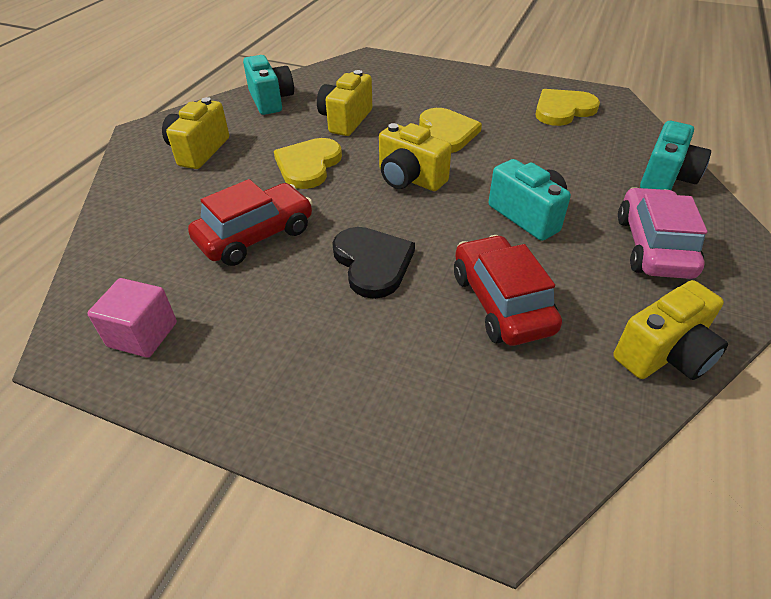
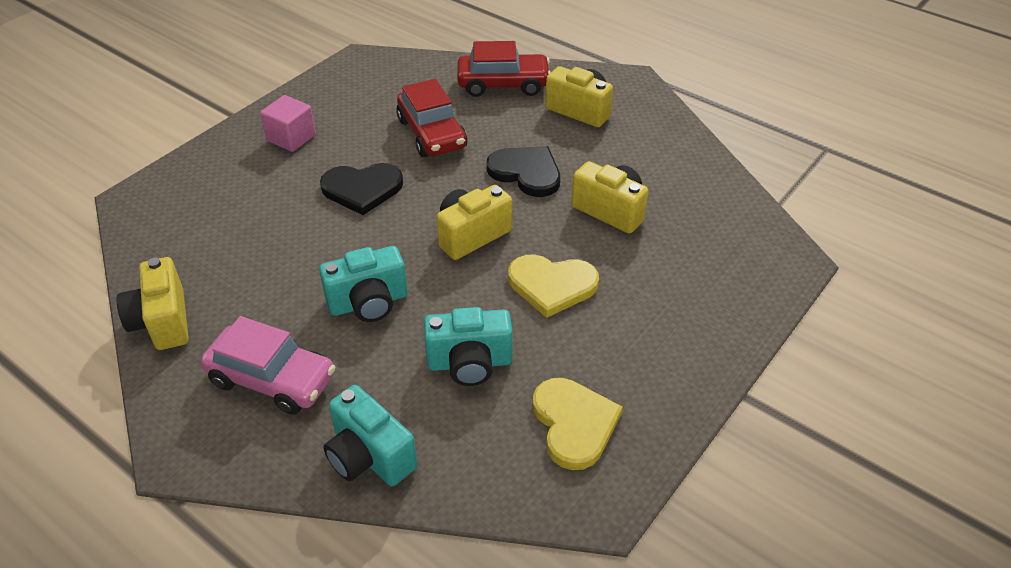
camera: 105 degrees right, 0 degrees up
(143, 334) = (355, 83): pink cube -> pink cube (291, 138)
(270, 100) = (676, 161): turquoise camera -> turquoise camera (469, 363)
(308, 165) = (526, 172): yellow heart -> black heart
(501, 302) = (274, 248): red car -> red car (503, 84)

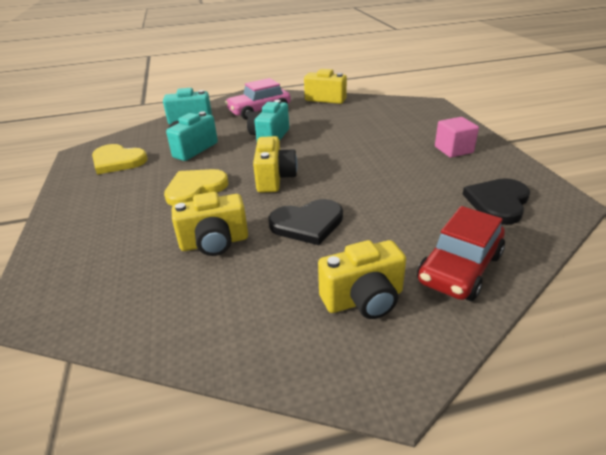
camera: 130 degrees right, 10 degrees down
(362, 189) = (367, 158): black heart -> black heart (498, 202)
(432, 134) = (406, 200): red car -> none

